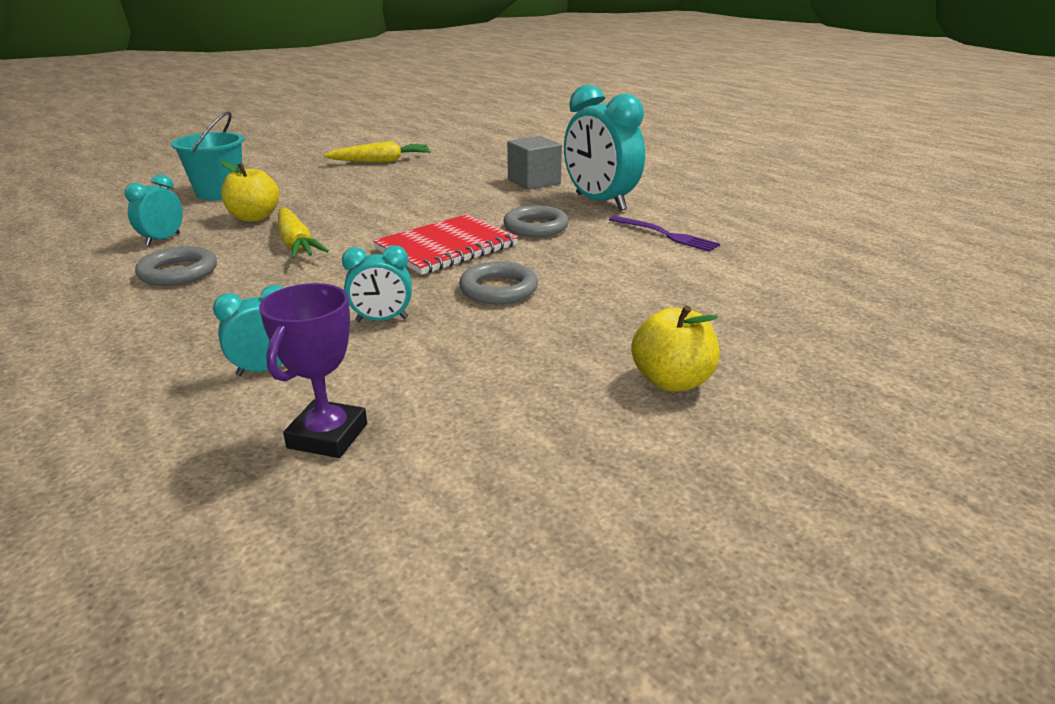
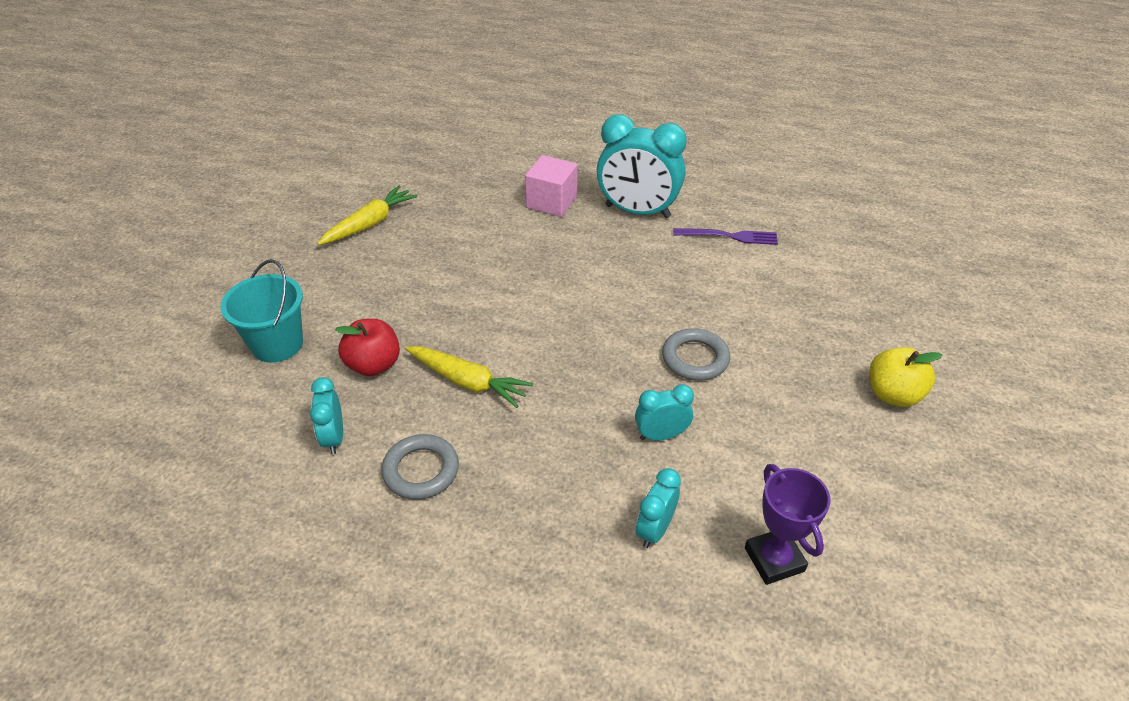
camera: 35 degrees left, 15 degrees up
(254, 217) = (373, 365): yellow apple -> red apple
(382, 320) = (661, 435): turquoise clock -> turquoise clock turned 150 degrees counterclockwise
(446, 247) = (596, 326): red notebook -> none
(534, 182) = (551, 202): grey cube -> pink cube
(536, 227) = (629, 268): grey ring -> none

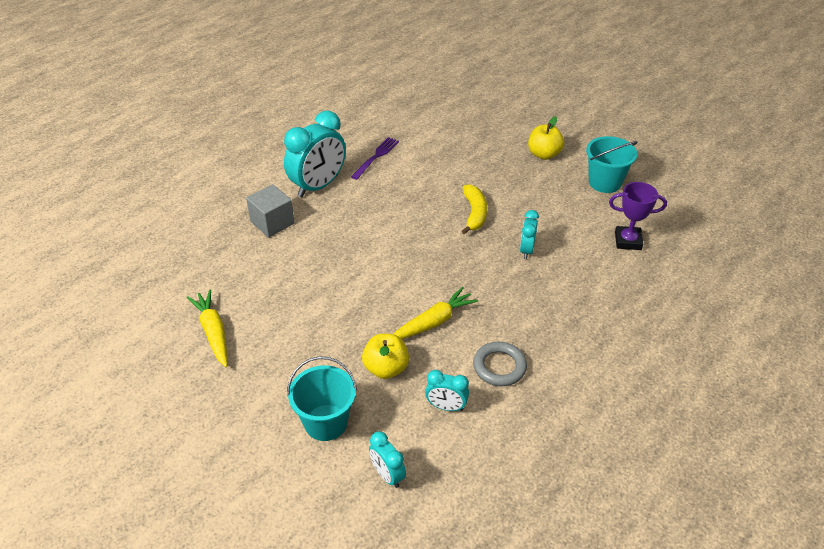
camera: 65 degrees left, 0 degrees up
(373, 365) = (386, 368): red apple -> yellow apple
(551, 202) = (272, 222): pink cube -> grey cube
(655, 529) = (591, 277): turquoise clock -> turquoise clock (387, 475)
(695, 358) = (474, 213): grey ring -> yellow banana
(896, 490) = (605, 182): none -> turquoise bucket

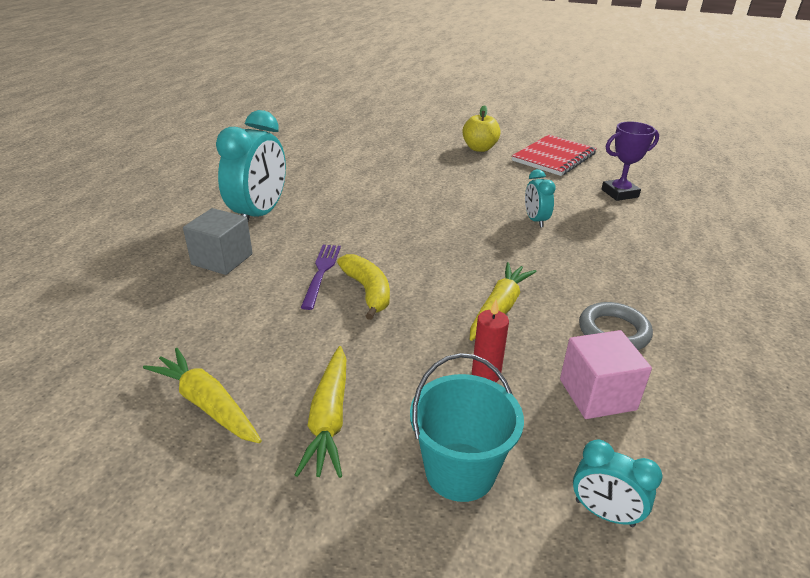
camera: 25 degrees left, 10 degrees down
(274, 365) = (329, 419): none -> yellow carrot
(376, 157) = (310, 179): purple fork -> purple fork (321, 272)
(386, 368) = (486, 374): yellow apple -> red candle
(446, 406) = (597, 394): turquoise clock -> pink cube
(474, 213) = (455, 203): yellow banana -> yellow banana (368, 291)
(605, 182) = (554, 157): turquoise bucket -> red notebook

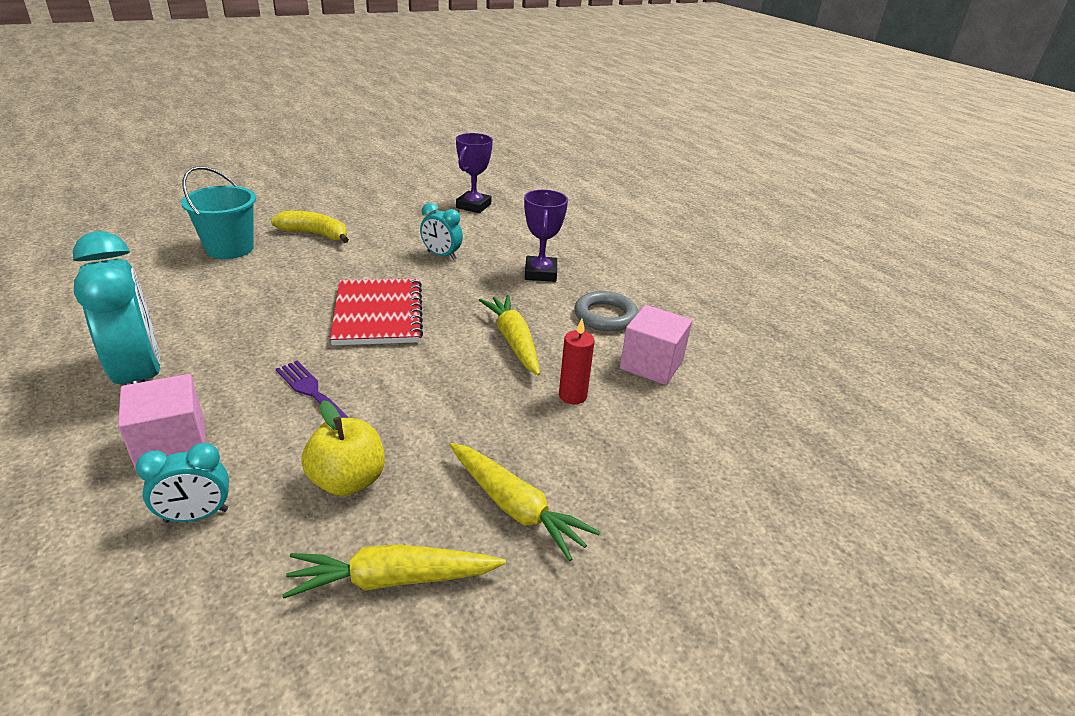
camera: 50 degrees left, 0 degrees up
(222, 259) = (172, 446): grey cube -> pink cube
(368, 291) = (388, 387): yellow banana -> yellow banana (315, 234)
(460, 471) = (649, 472): turquoise bucket -> turquoise bucket (230, 248)
(479, 148) = (298, 206): yellow apple -> yellow apple (348, 481)
(554, 157) = (380, 192): red notebook -> red notebook (378, 314)
(602, 269) = (540, 273): none -> purple trophy
(604, 513) = (745, 434): turquoise clock -> turquoise clock (196, 516)

